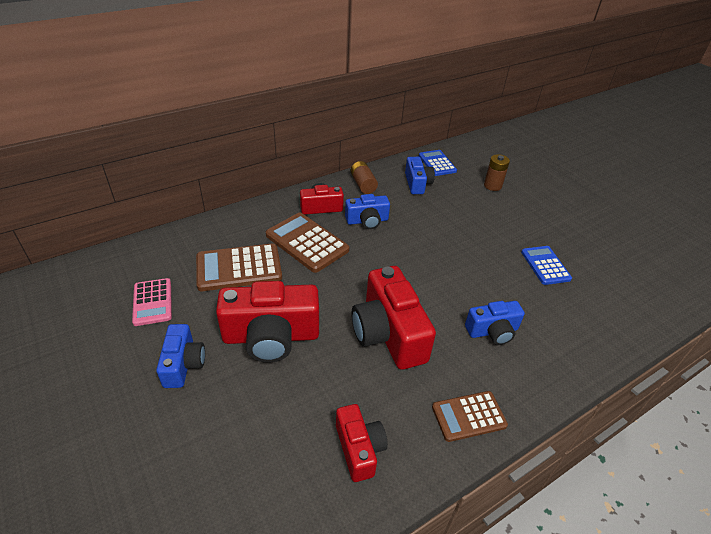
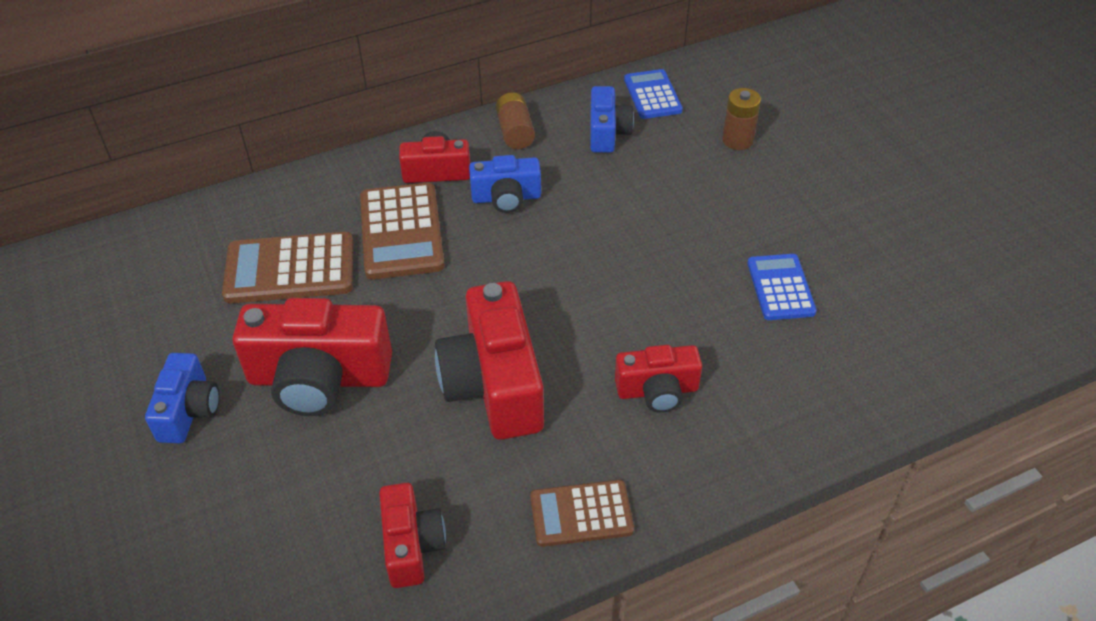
camera: 10 degrees right, 5 degrees up
(152, 302) = (157, 316): pink calculator -> none
(307, 243) = (401, 232): brown calculator -> brown calculator turned 150 degrees counterclockwise
(492, 331) = (657, 390): blue camera -> red camera

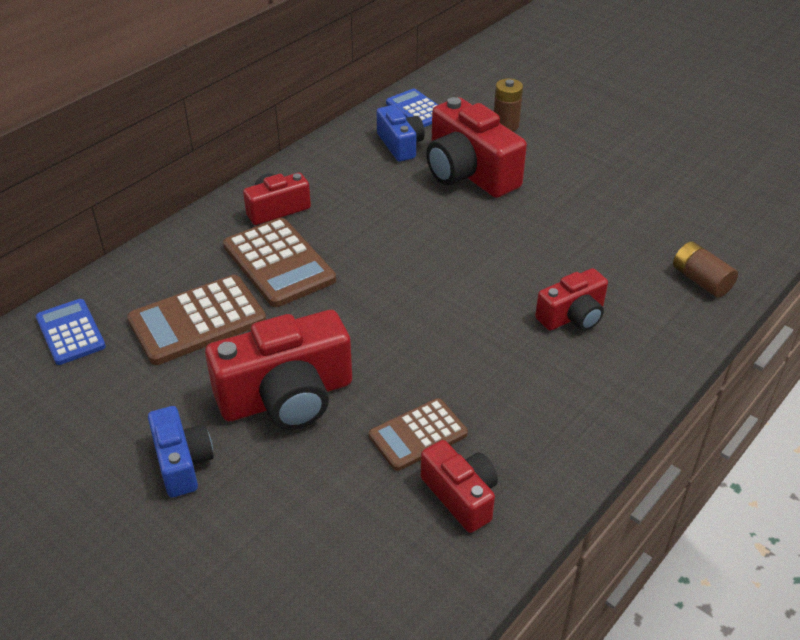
camera: 25 degrees left, 5 degrees down
(494, 384) = (441, 353): red camera -> red camera (469, 173)
(506, 198) = (351, 213): blue camera -> none
(515, 132) = (323, 163): brown battery -> brown battery (701, 281)
(581, 514) = (579, 423): brown calculator -> brown calculator (418, 435)
(780, 287) = (610, 217): blue calculator -> blue calculator (70, 332)

